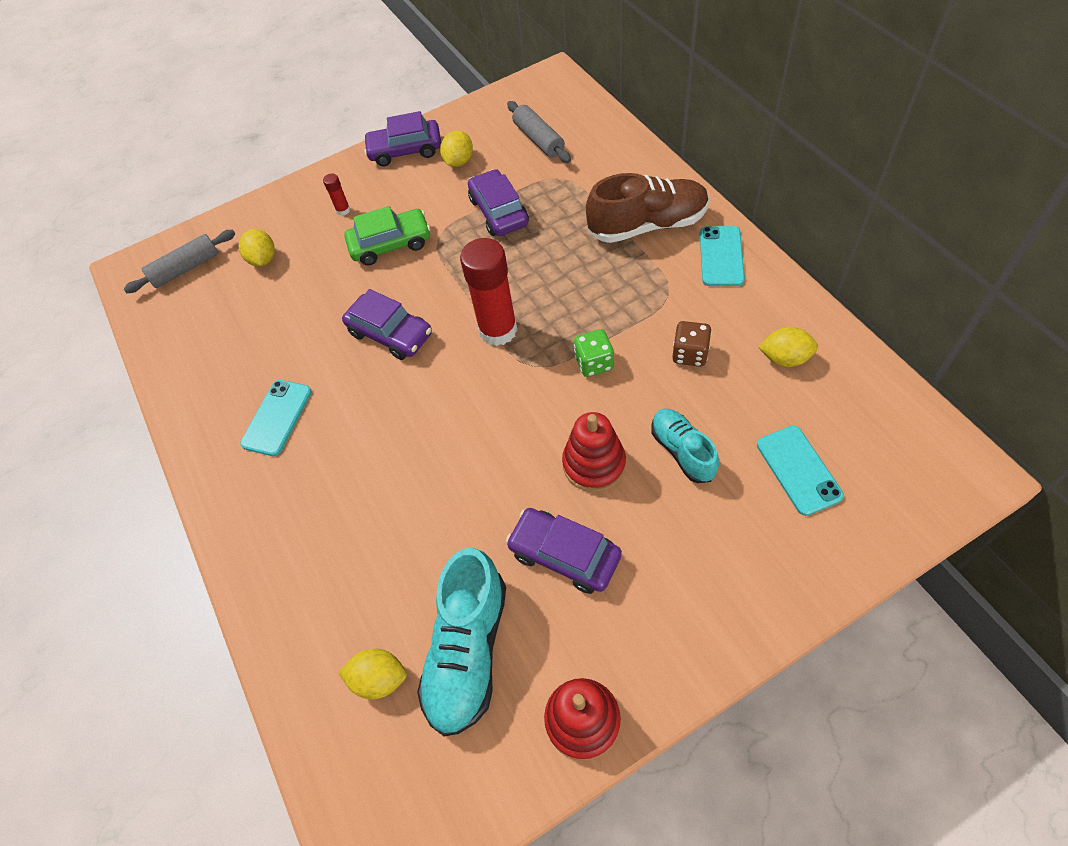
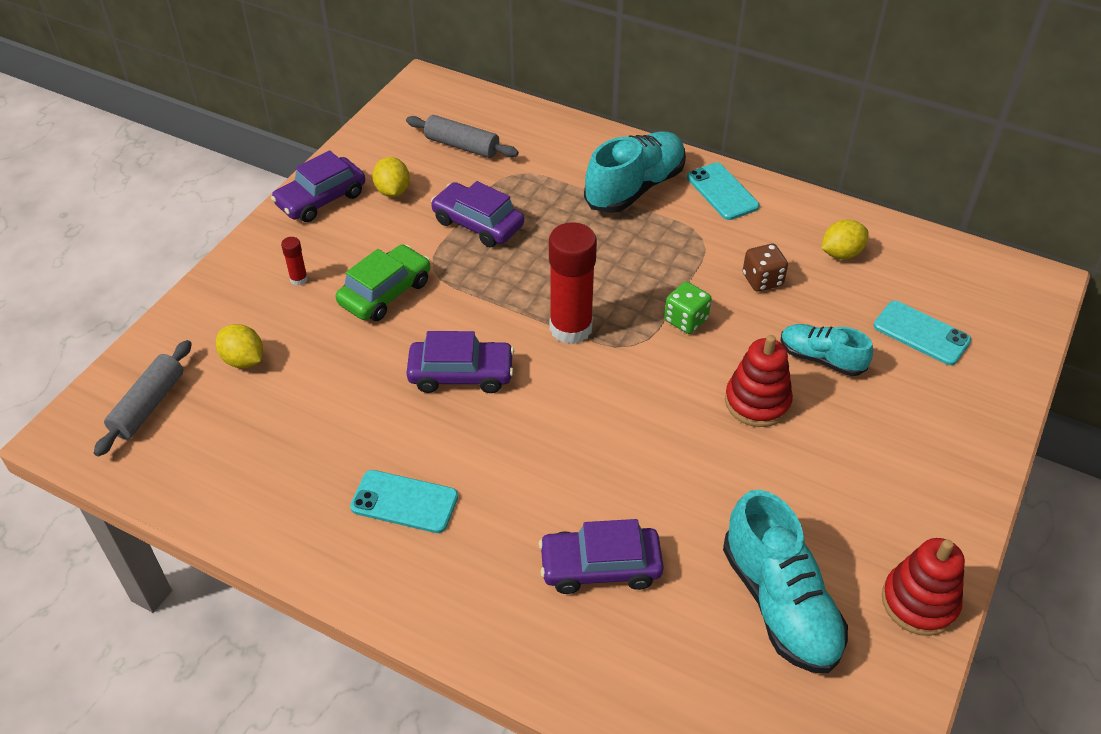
camera: 40 degrees left, 10 degrees down
(277, 417) = (404, 502): turquoise phone -> turquoise phone turned 60 degrees counterclockwise
(379, 678) = (721, 670): yellow lemon -> none
(564, 555) = (795, 485): purple car -> purple car (600, 567)
(647, 225) = (635, 188): brown shoe -> turquoise shoe

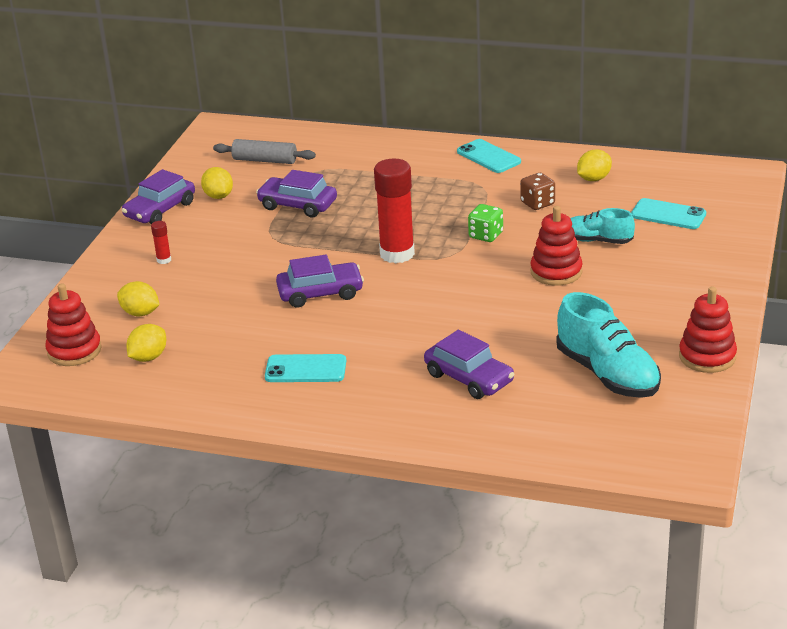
camera: 10 degrees left, 15 degrees down
(148, 405) = (74, 351): grey rolling pin -> red stacking toy
(228, 436) = (148, 357): none -> yellow lemon
(385, 292) = (239, 256): green car -> none
(600, 567) = (469, 378): purple car -> purple car turned 120 degrees counterclockwise
(635, 188) = (417, 165): turquoise shoe -> none

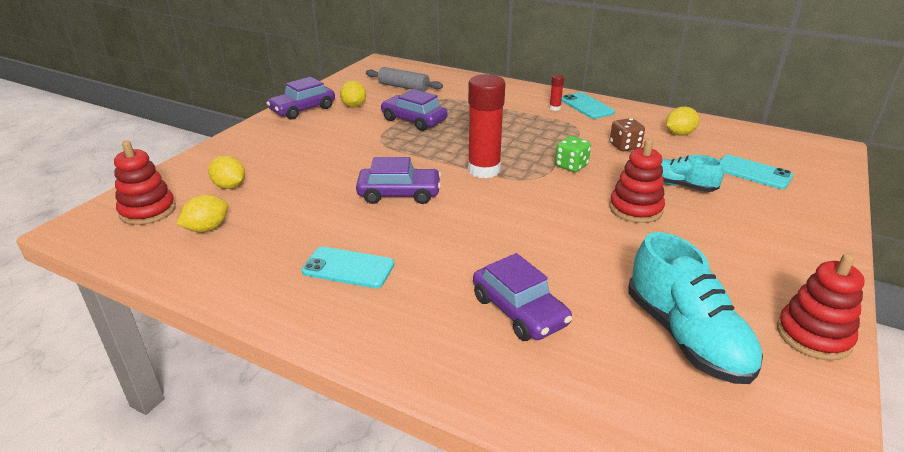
camera: 10 degrees right, 0 degrees up
(164, 260) = (280, 146): red glue stick -> red glue stick (555, 108)

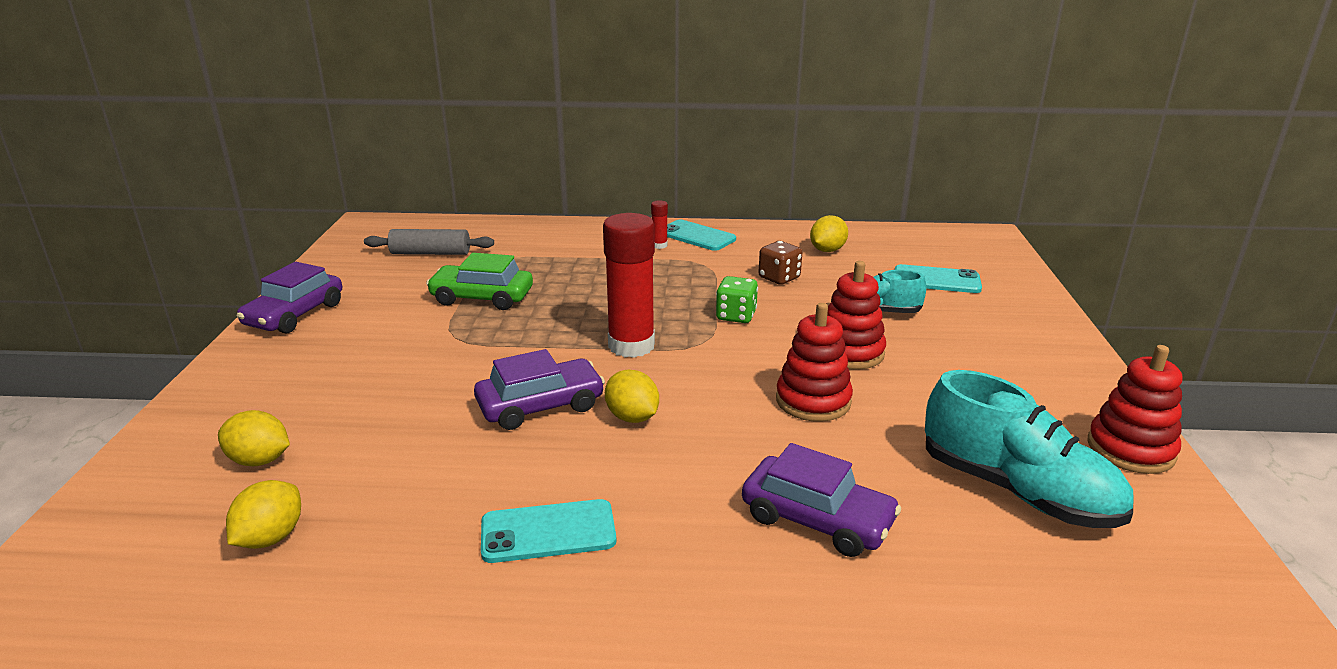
camera: 25 degrees left, 5 degrees down
(148, 211) = (134, 539): red stacking toy -> red stacking toy (813, 401)
(354, 106) = (375, 294): yellow lemon -> yellow lemon (632, 417)
(414, 120) = (482, 297): purple car -> green car

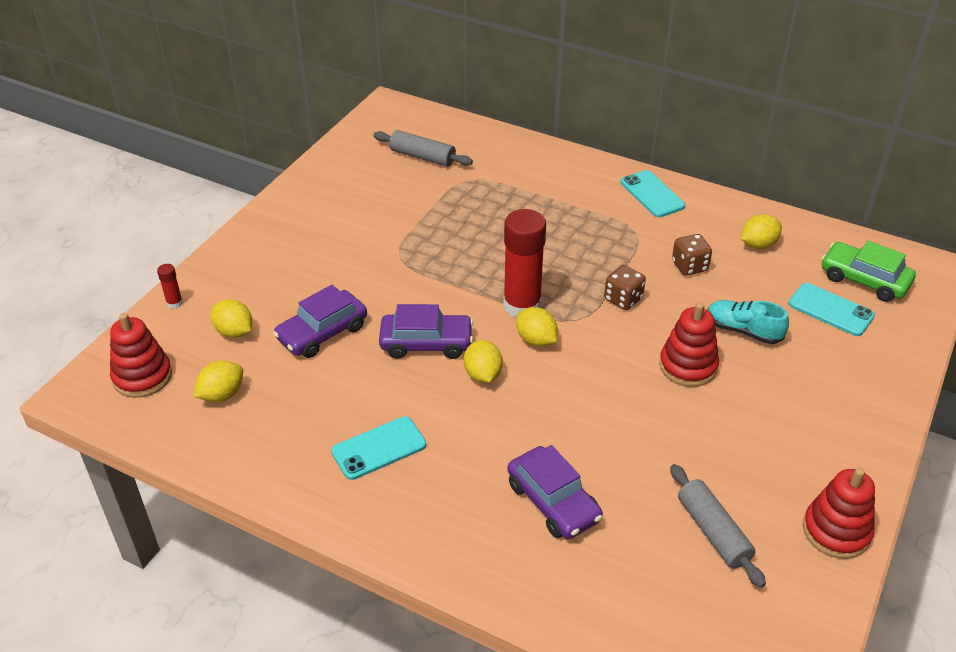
camera: 25 degrees right, 15 degrees up
(295, 314) = (300, 200): purple car -> purple car (322, 333)
(482, 297) = (438, 220): green car -> green car (864, 280)
(548, 532) = (379, 448): turquoise phone -> turquoise phone turned 45 degrees counterclockwise
(659, 245) = (612, 197): red glue stick -> red glue stick (174, 303)
(670, 371) = (536, 340): none -> yellow lemon
(736, 316) = (623, 299): green dice -> brown dice
(813, 401) = (623, 403): red stacking toy -> red stacking toy (142, 376)
(1017, 490) = (713, 532): turquoise shoe -> grey rolling pin

